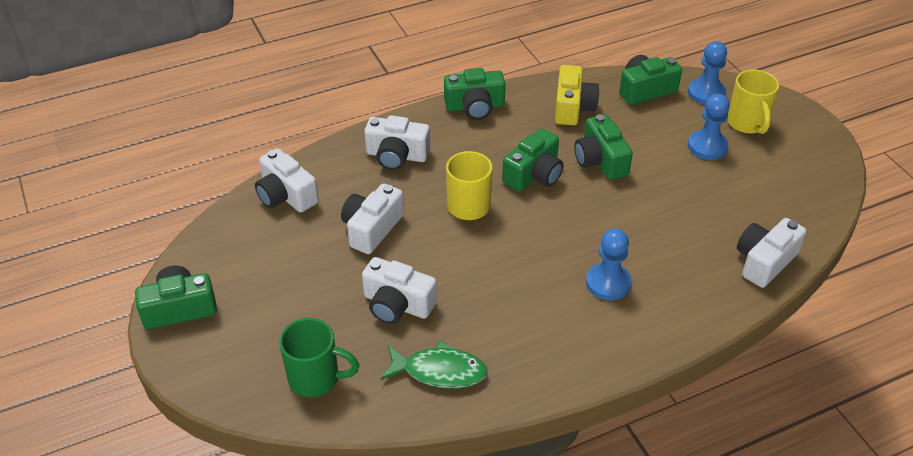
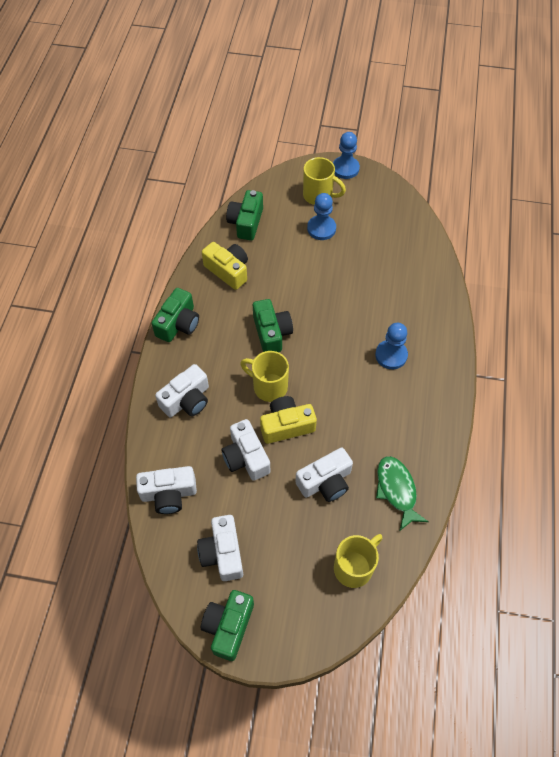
camera: 55 degrees left, 15 degrees up
(316, 378) = (354, 567): green mug -> yellow mug
(436, 241) = (286, 425): none -> yellow camera
(439, 371) = (396, 490): green fish -> green fish turned 60 degrees counterclockwise
(600, 160) = (288, 289): green camera -> none
(706, 93) = (276, 195): blue pawn -> blue pawn (345, 168)
(764, 261) = (430, 269): white camera -> white camera (223, 553)

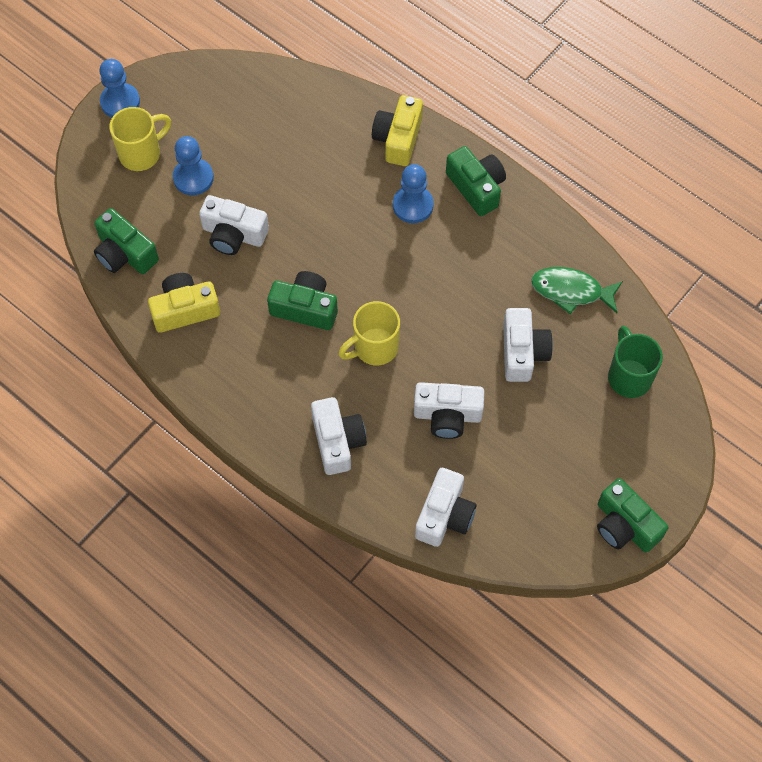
camera: 60 degrees left, 5 degrees up
(178, 324) = (225, 401): green camera -> green camera (476, 187)
(223, 553) = (544, 493): white camera -> white camera (233, 234)
(286, 425) = (434, 355): yellow camera -> yellow camera (398, 138)
(354, 567) = (629, 376): yellow mug -> green mug

